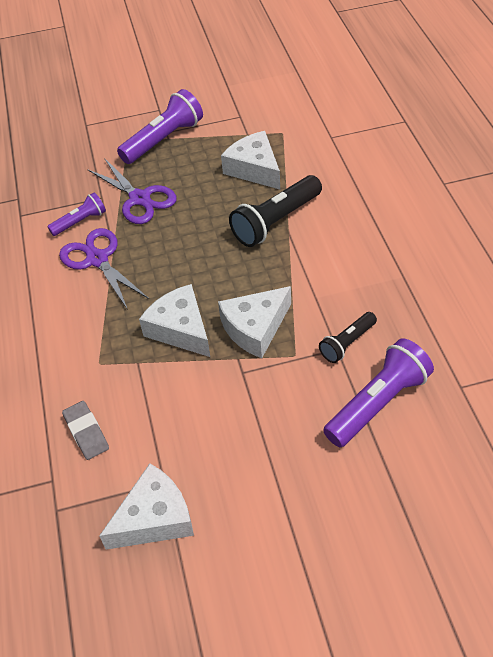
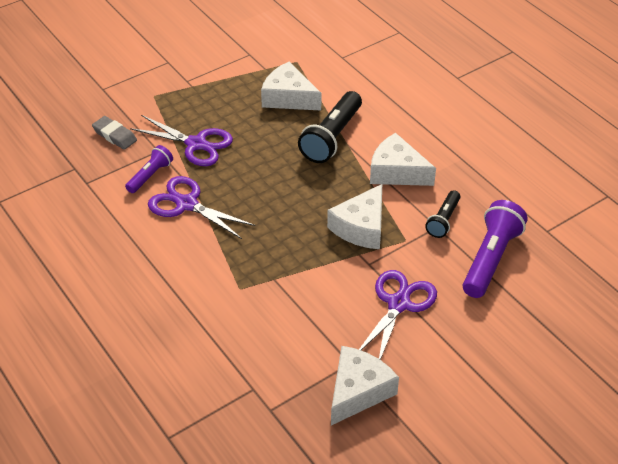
camera: 25 degrees left, 5 degrees down
(86, 432) = (261, 344): grey eraser -> grey eraser (115, 135)
(163, 140) = (188, 88): purple flashlight -> none
(180, 329) = (297, 243): white cheese -> white cheese (396, 172)
(249, 428) = (398, 304): none -> purple scissors

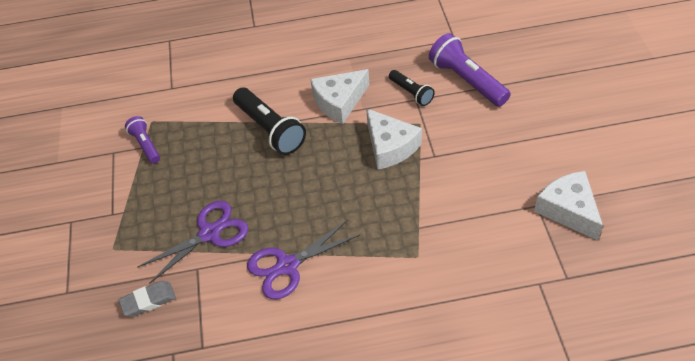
camera: 60 degrees left, 5 degrees up
(150, 176) = (229, 285): purple flashlight -> purple flashlight (146, 145)
(288, 97) = (196, 143): white cheese -> none
(398, 304) = (487, 152): purple scissors -> none

